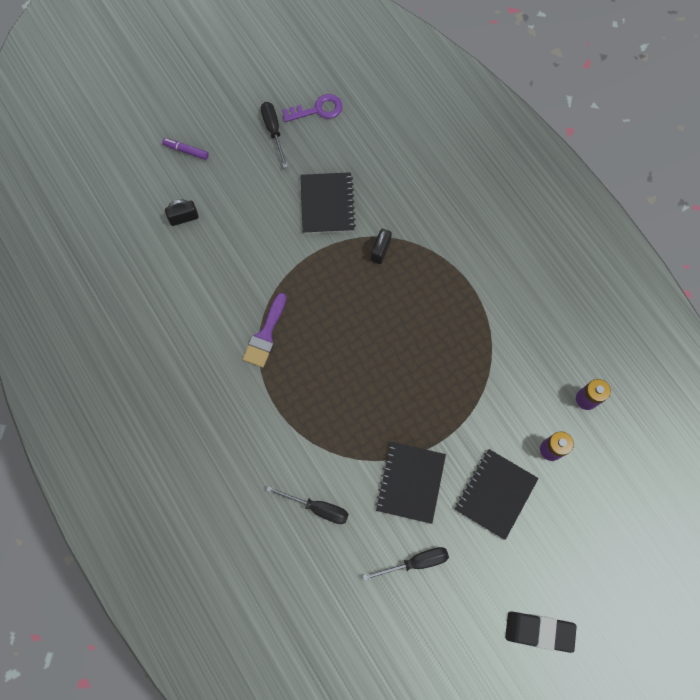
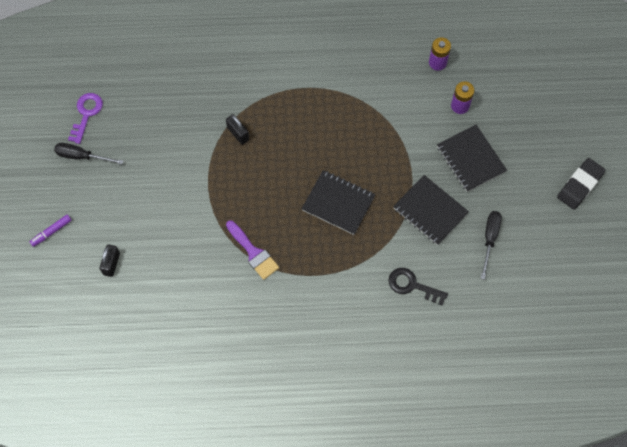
camera: 60 degrees left, 5 degrees down
(317, 508) = (412, 285): black screwdriver -> black key
(327, 204) = (173, 150): black notebook -> black notebook (338, 203)

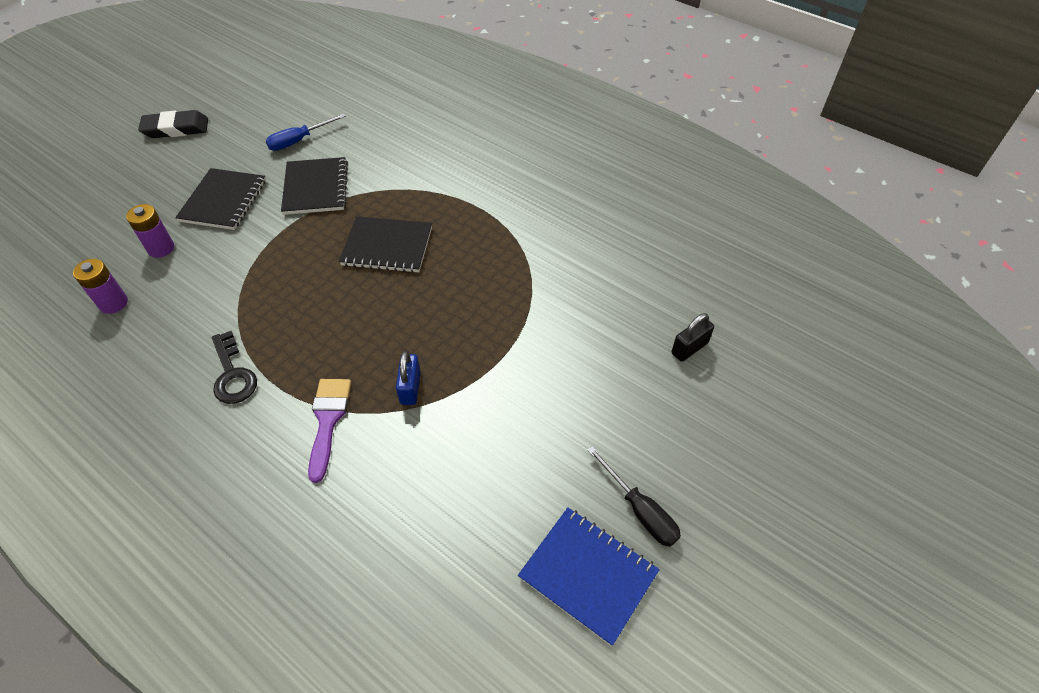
camera: 140 degrees left, 15 degrees down
(52, 232) = (747, 435): purple marker -> none
(86, 114) = (588, 575): purple key -> blue notebook
(238, 133) = (410, 388): black padlock -> blue padlock
(253, 252) = (518, 260): purple brush -> purple brush (328, 420)
(338, 203) = (387, 246): black notebook -> black notebook turned 60 degrees counterclockwise
(412, 285) = (404, 151): black key -> black key (232, 374)
(489, 239) = (299, 141): black screwdriver -> blue screwdriver

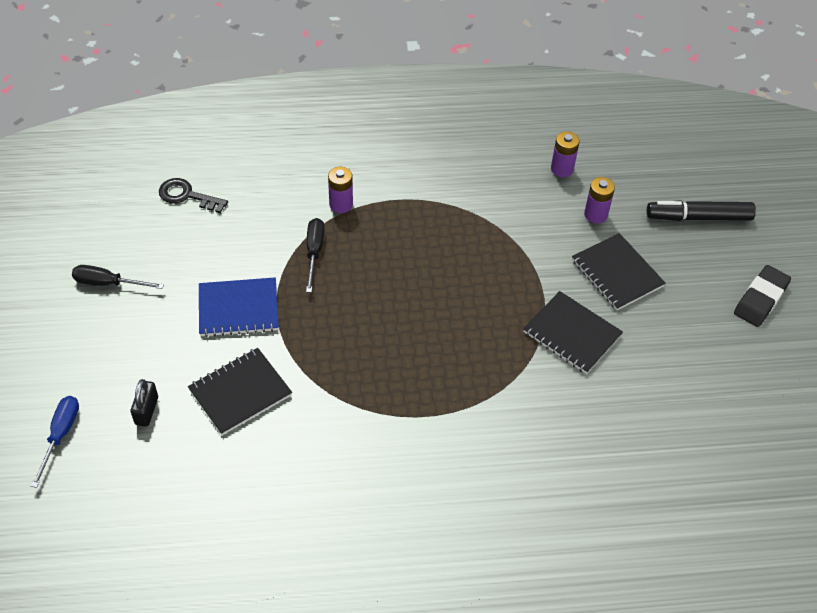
camera: 135 degrees right, 0 degrees up
(106, 195) = (699, 217): none -> black marker
(232, 374) = (429, 187): black key -> black key (187, 196)
(299, 141) = (654, 365): blue screwdriver -> blue screwdriver (60, 435)
(328, 420) = (341, 204): purple brush -> purple battery
(387, 246) = (450, 328): black notebook -> black notebook (240, 392)
(410, 388) = (314, 252): blue padlock -> black screwdriver
(588, 575) = (115, 235): blue notebook -> blue notebook (238, 309)

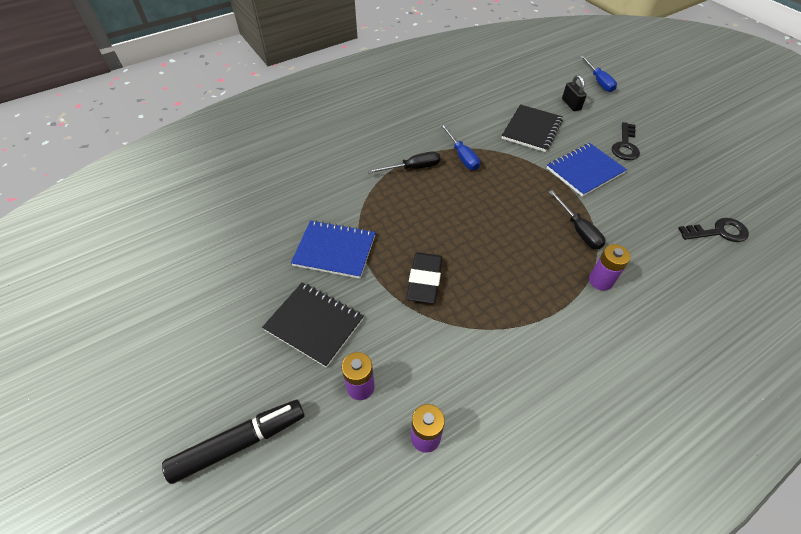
camera: 155 degrees right, 0 degrees up
(108, 283) = (680, 153): black screwdriver -> black screwdriver (413, 168)
(156, 319) = (625, 145): none -> black key
(361, 391) = (462, 156): none -> blue screwdriver
(572, 334) = (334, 250): black notebook -> blue notebook
(760, 299) = (159, 360): black eraser -> black eraser (424, 280)

